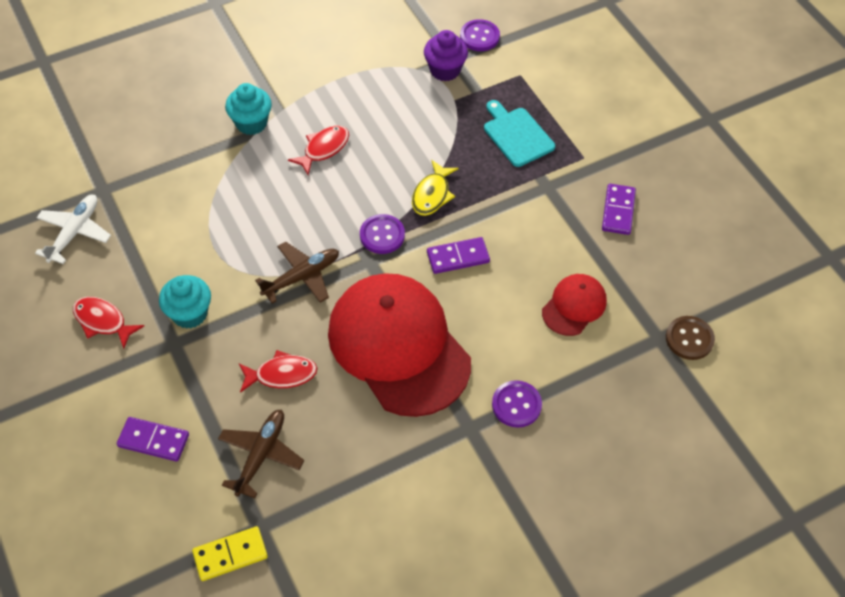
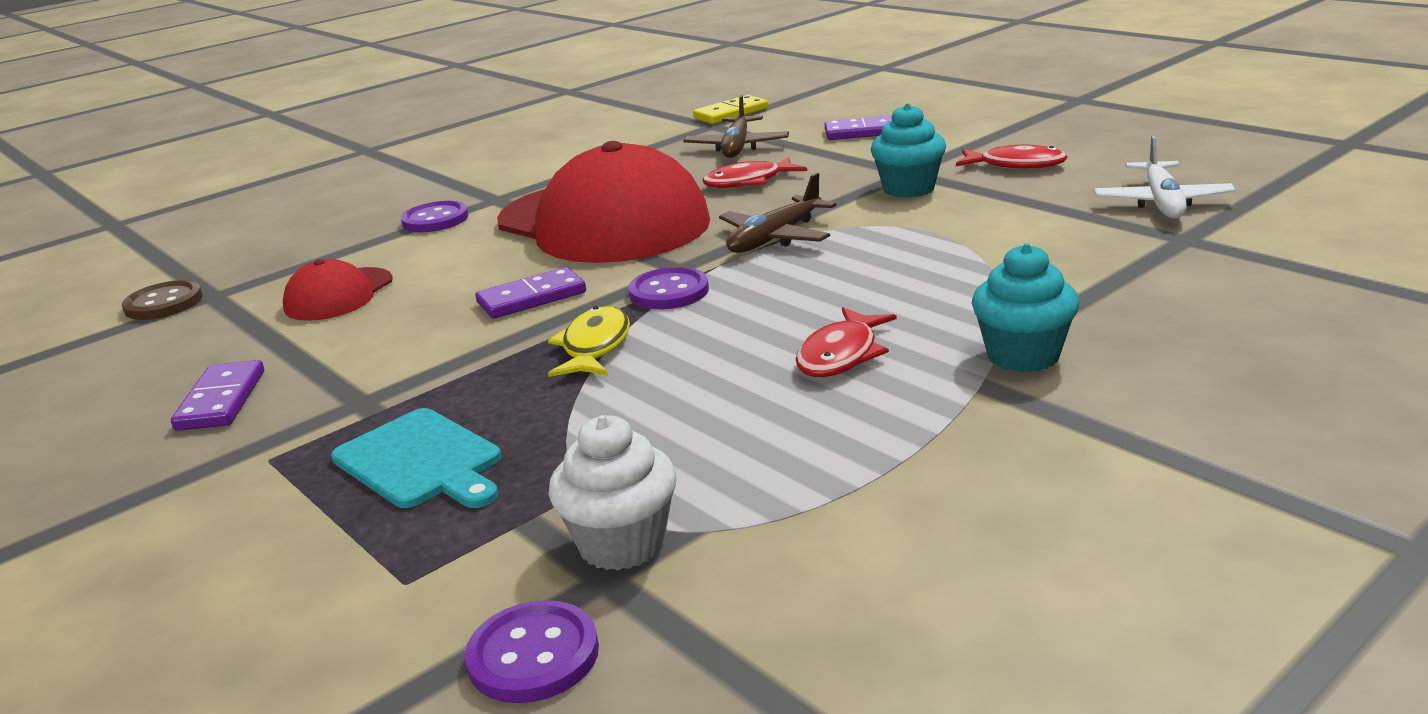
camera: 170 degrees right, 30 degrees down
(445, 70) = (622, 544): purple cupcake -> white cupcake

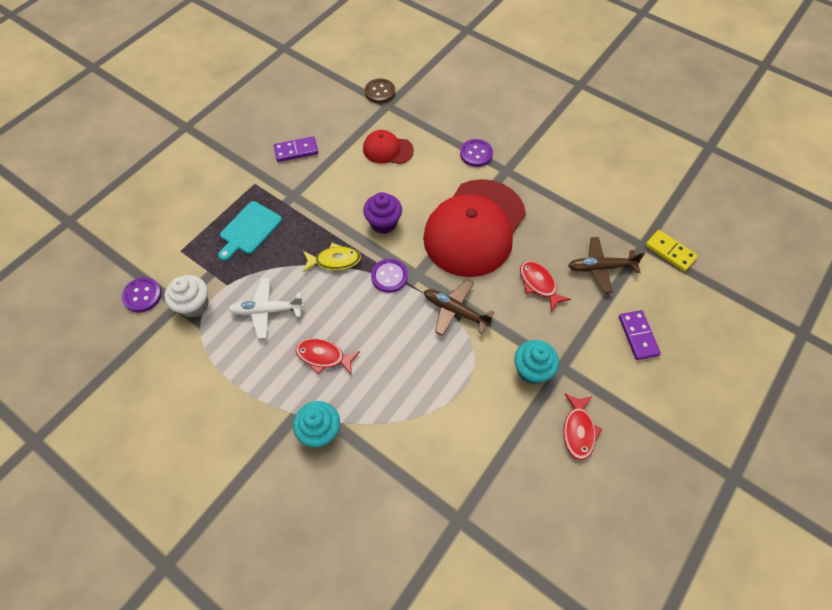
camera: 75 degrees right, 35 degrees up
(531, 298) = (383, 223): purple domino -> purple cupcake
(1162, 202) = (516, 514): white plane -> white plane (267, 310)

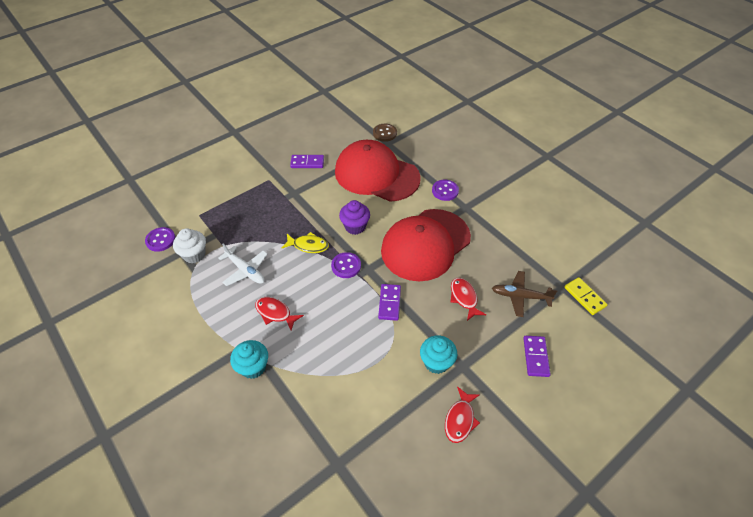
camera: 15 degrees right, 10 degrees down
(249, 230) = (253, 211): turquoise cutting board -> none
(267, 310) = (245, 270): white plane -> white plane turned 150 degrees counterclockwise
(387, 149) = (376, 175): red cap -> red cap, size x2.17
(455, 311) = (389, 303): brown plane -> purple domino

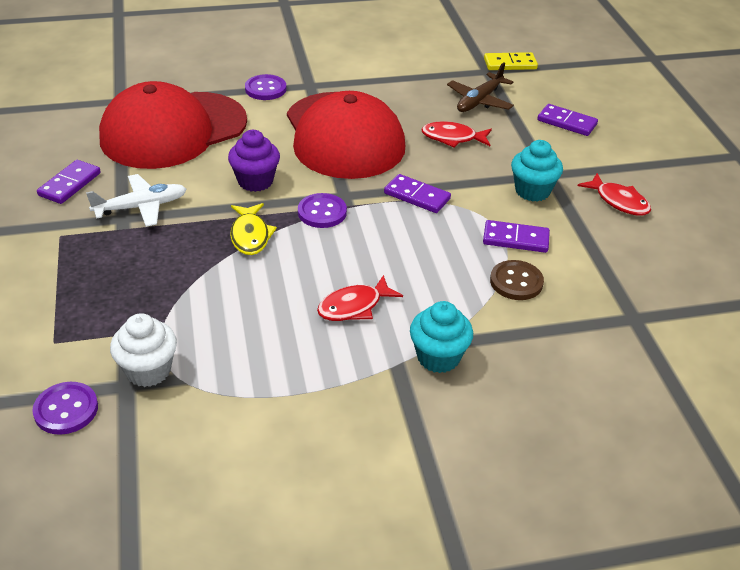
camera: 65 degrees left, 10 degrees down
(245, 270) = (241, 316): white plane -> white plane (141, 207)
(308, 245) = (250, 235): yellow fish -> yellow fish turned 135 degrees clockwise
(379, 370) = (515, 239): none -> purple domino
(385, 133) = (96, 96): brown button -> brown button (516, 282)

